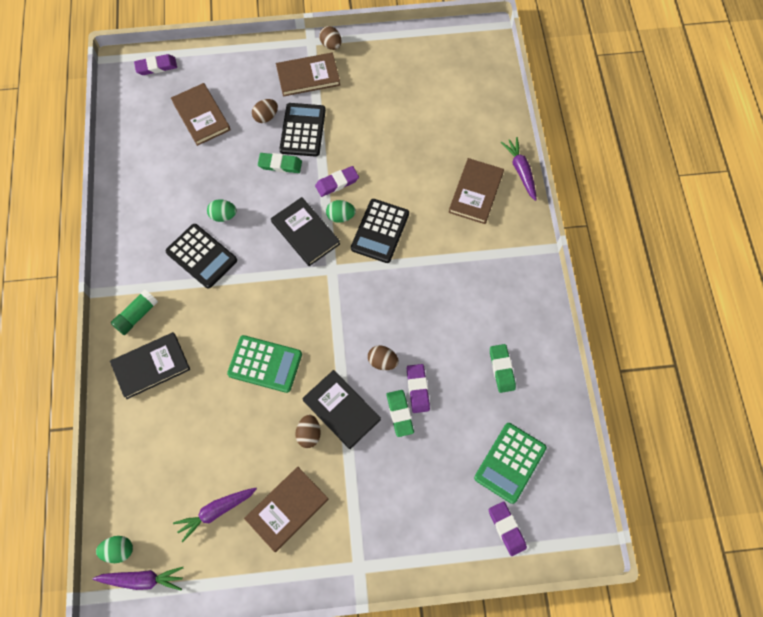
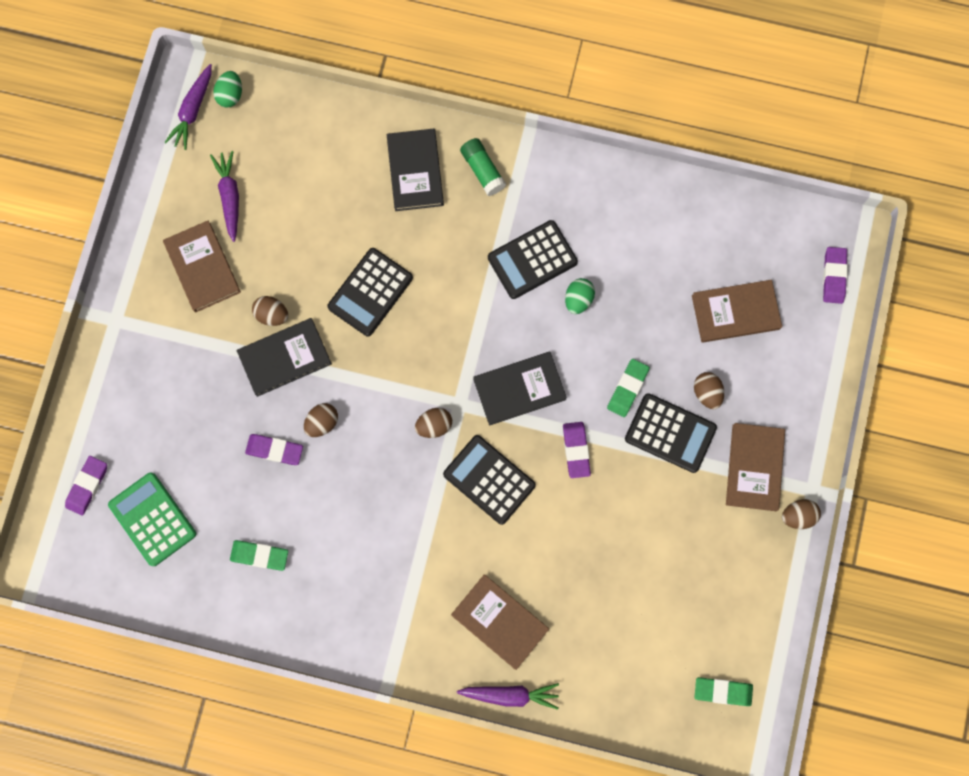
camera: 110 degrees right, 10 degrees up
(265, 364) = (370, 292): green calculator -> black calculator
(340, 216) = (527, 439): green egg -> none
(354, 281) = (434, 425): none -> brown egg
(400, 414) = (255, 420): green eraser -> green eraser (722, 691)
(506, 529) = (87, 486): purple eraser -> purple eraser turned 60 degrees counterclockwise

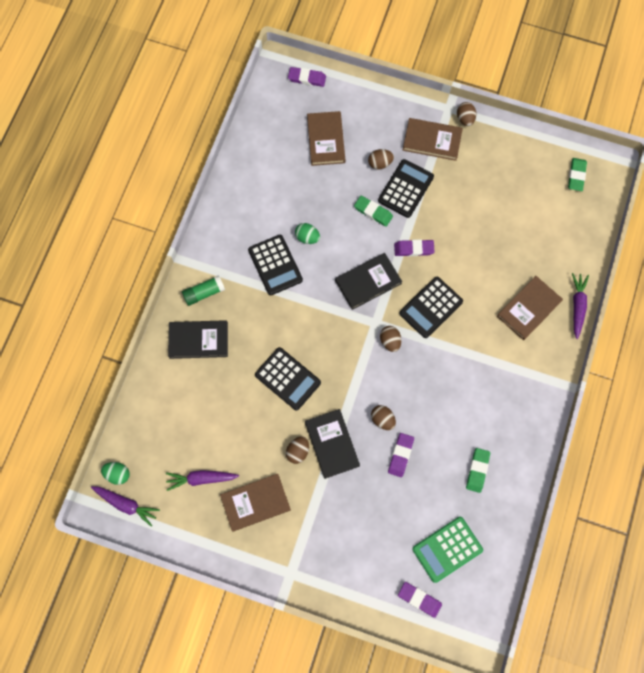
camera: 85 degrees left, 5 degrees down
(519, 389) = (368, 282): black book -> black book turned 75 degrees clockwise

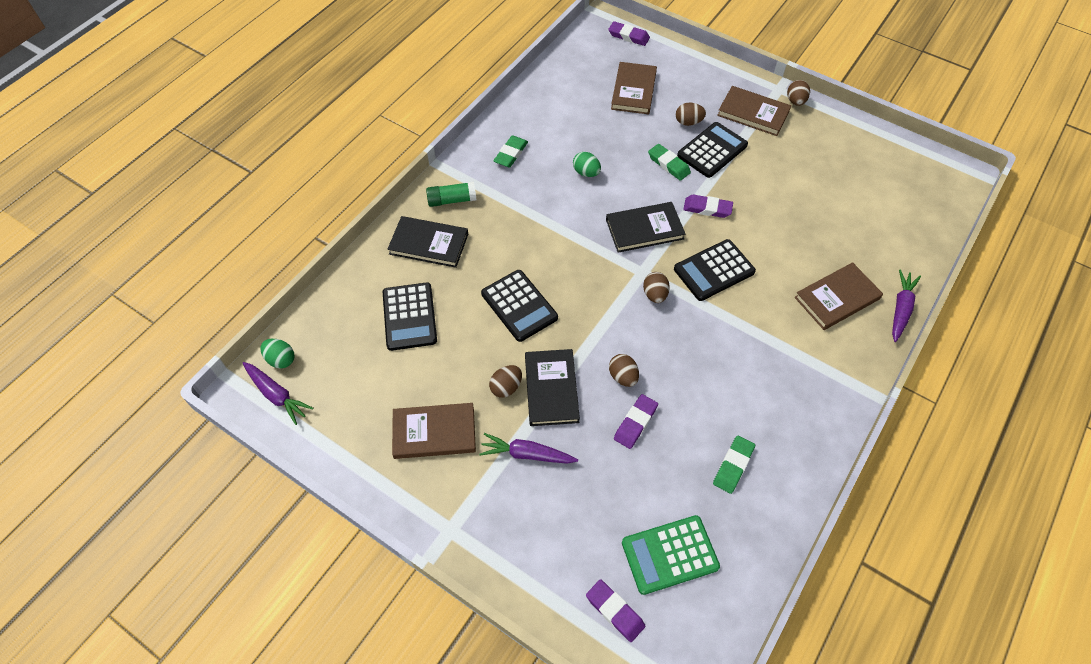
camera: 15 degrees right, 15 degrees down
(201, 479) = (377, 389): purple carrot -> purple carrot (527, 454)
(275, 265) = (541, 191): black calculator -> black calculator (409, 317)
(576, 176) = (919, 177): green eraser -> green eraser (511, 154)

